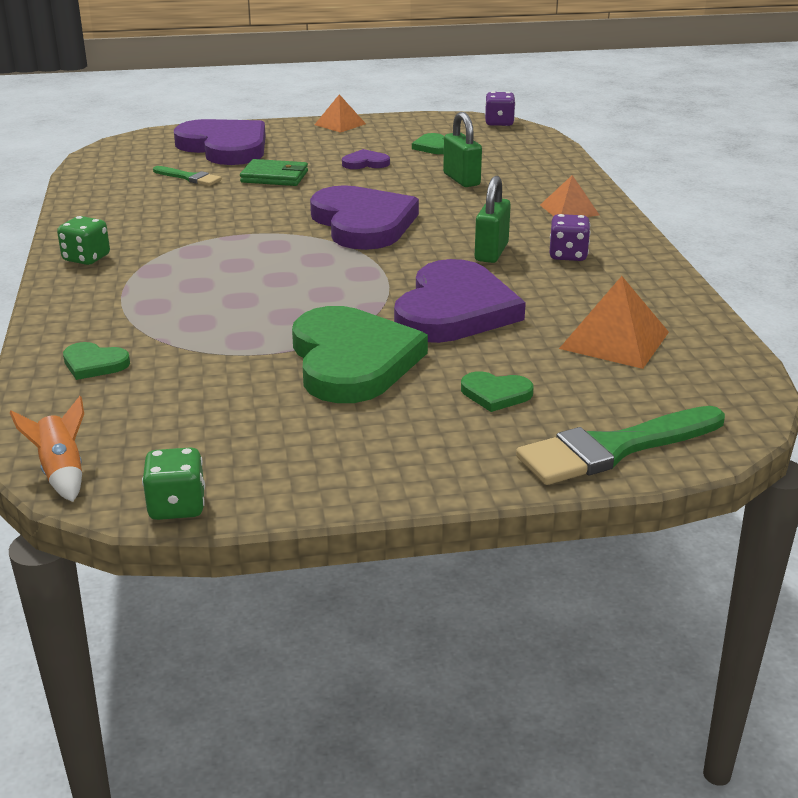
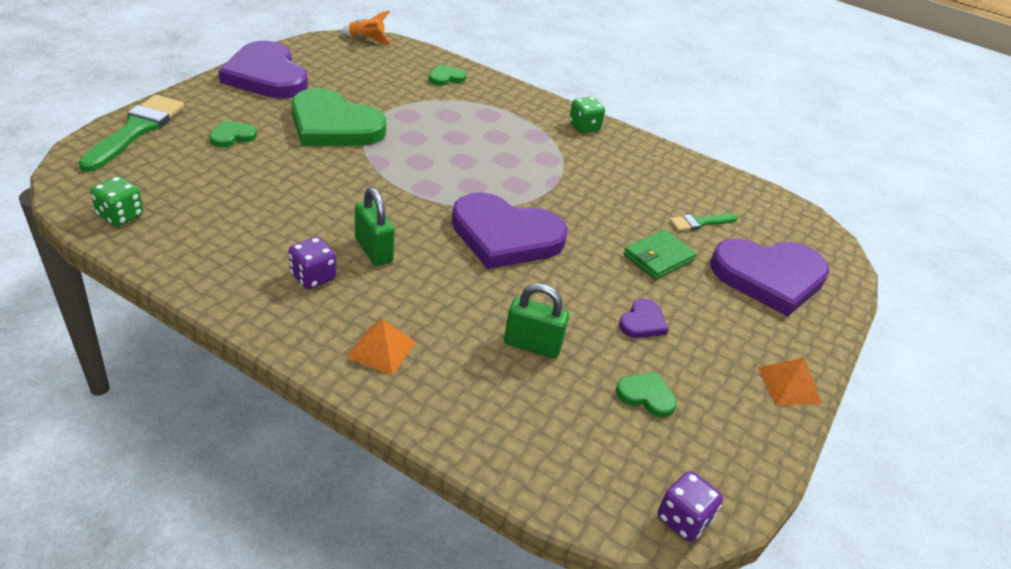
camera: 125 degrees right, 10 degrees up
(177, 506) = (303, 44): green dice -> green dice (120, 216)
(454, 310) = (327, 182): purple heart -> purple heart (266, 75)
(614, 340) = (196, 203): orange pyramid -> none

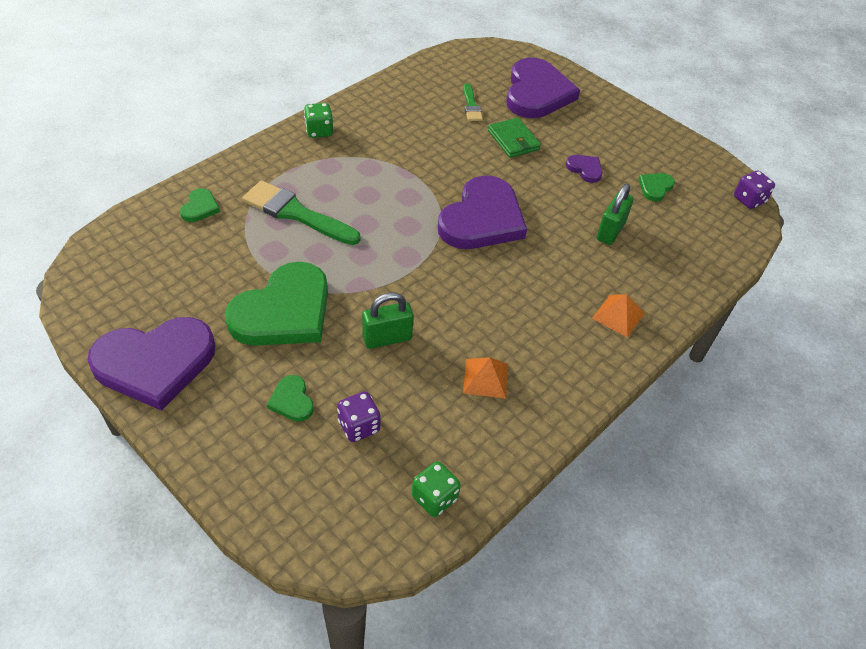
camera: 75 degrees left, 10 degrees up
(136, 130) = (263, 493): green brush -> green brush (296, 213)
(313, 277) = (533, 349): purple dice -> purple dice (359, 426)
(366, 39) = (85, 261): orange rocket -> none
(373, 250) = (498, 305): green padlock -> green padlock (387, 338)
(446, 77) = (200, 207): green heart -> green heart turned 150 degrees counterclockwise
(789, 385) = (641, 121): orange pyramid -> orange pyramid (485, 378)

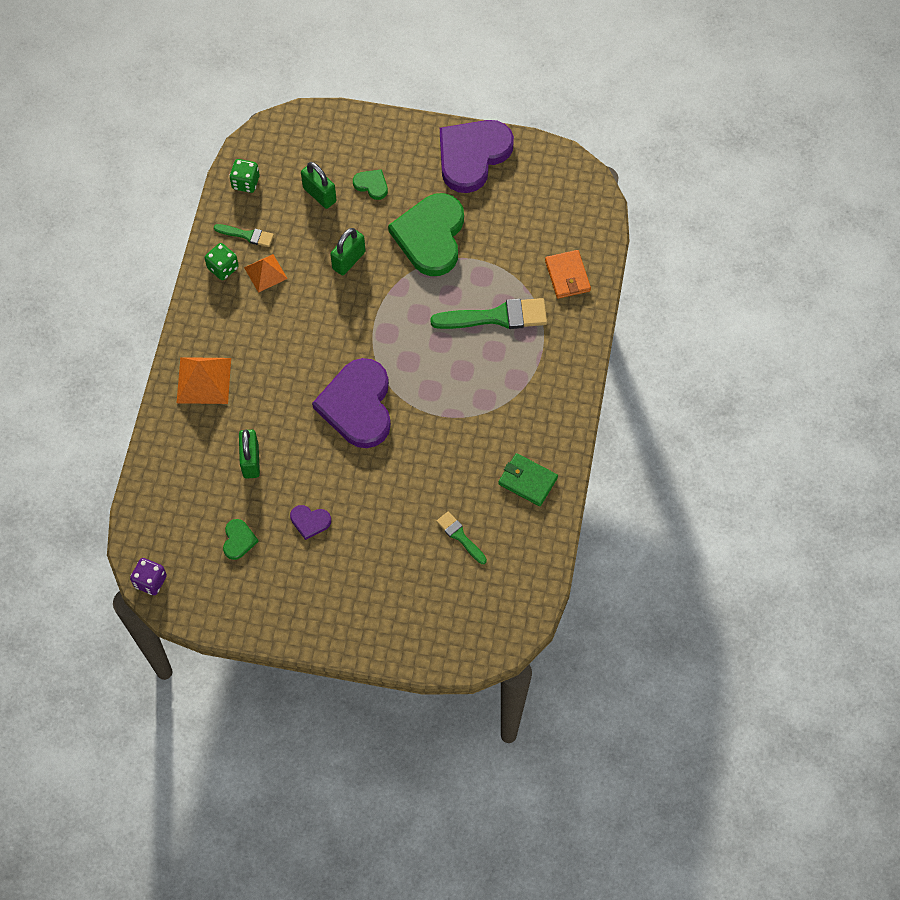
camera: 150 degrees right, 15 degrees up
(200, 207) = (567, 276): green heart -> orange wallet
(319, 131) = (557, 410): green dice -> green dice (223, 268)
(359, 426) = (319, 195): purple dice -> green padlock
(478, 431) = (247, 235): none -> green brush
(513, 140) = (392, 515): green wallet -> green wallet (527, 481)
(537, 93) = (414, 600): purple heart -> none
(618, 315) = (203, 380): orange pyramid -> orange pyramid, size x1.52

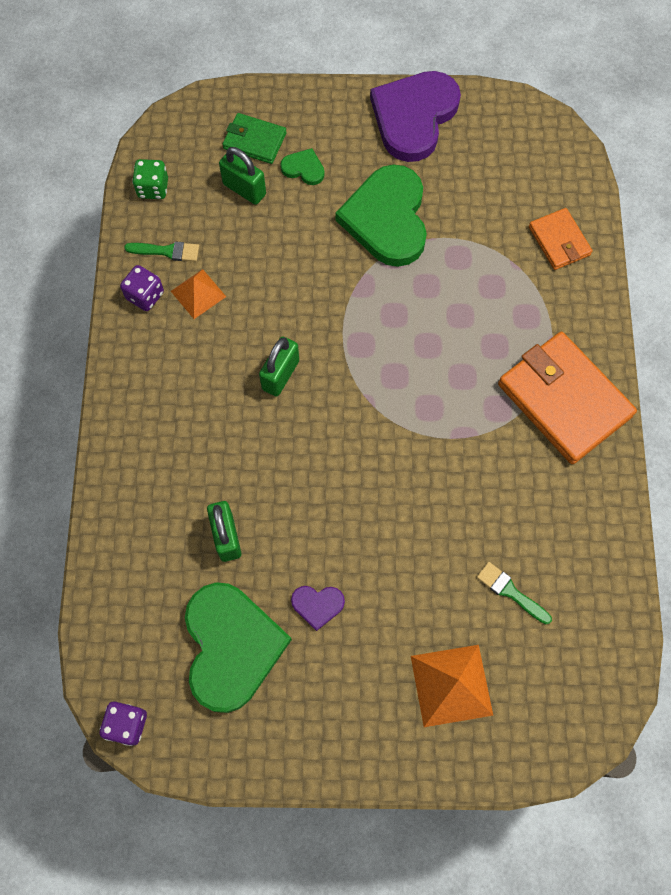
camera: 10 degrees left, 5 degrees up
(203, 380) = (147, 441): orange pyramid -> orange pyramid (451, 685)
(223, 268) = (145, 296): green dice -> purple dice
(238, 540) = (231, 646): green heart -> green heart, size x2.33
(348, 260) = (295, 262): green padlock -> green padlock (280, 375)
(357, 405) = (345, 442): purple heart -> none
(496, 317) = (487, 304): green brush -> none
(527, 481) = (576, 504): green wallet -> green wallet (255, 141)
(539, 401) = (564, 400): none -> orange wallet

